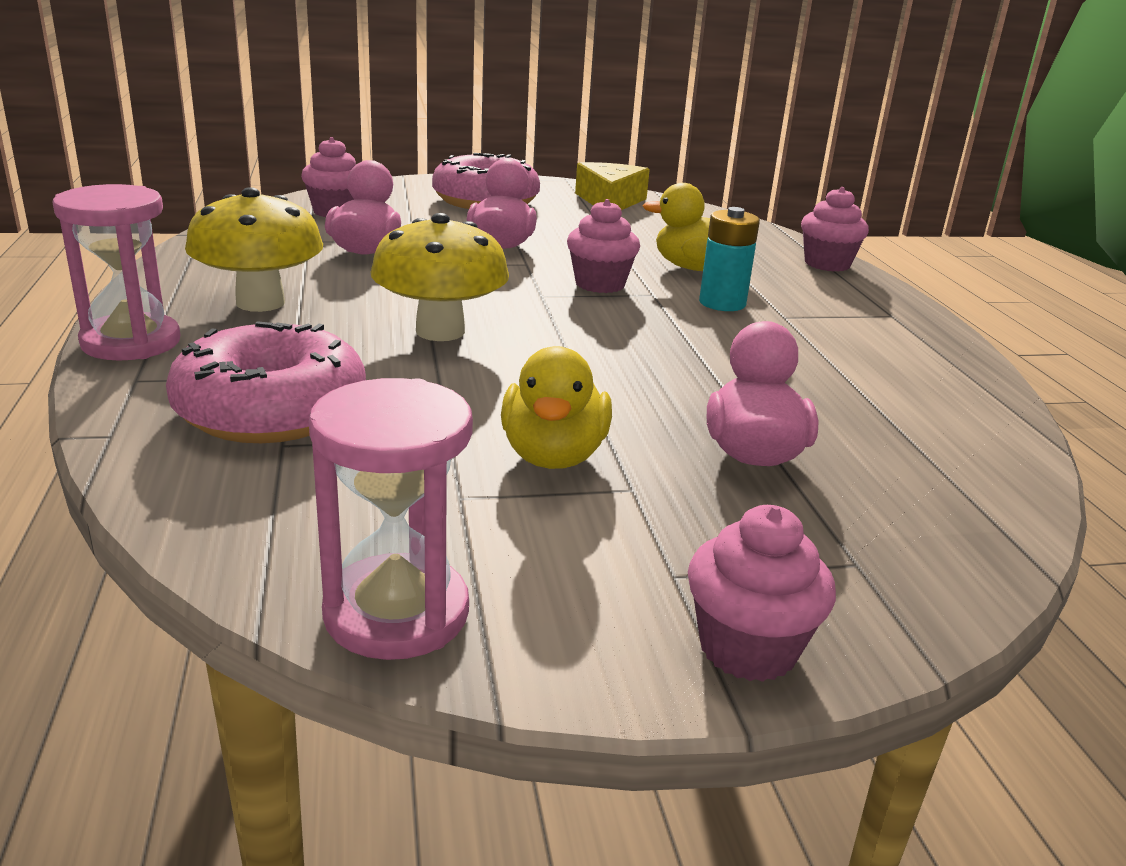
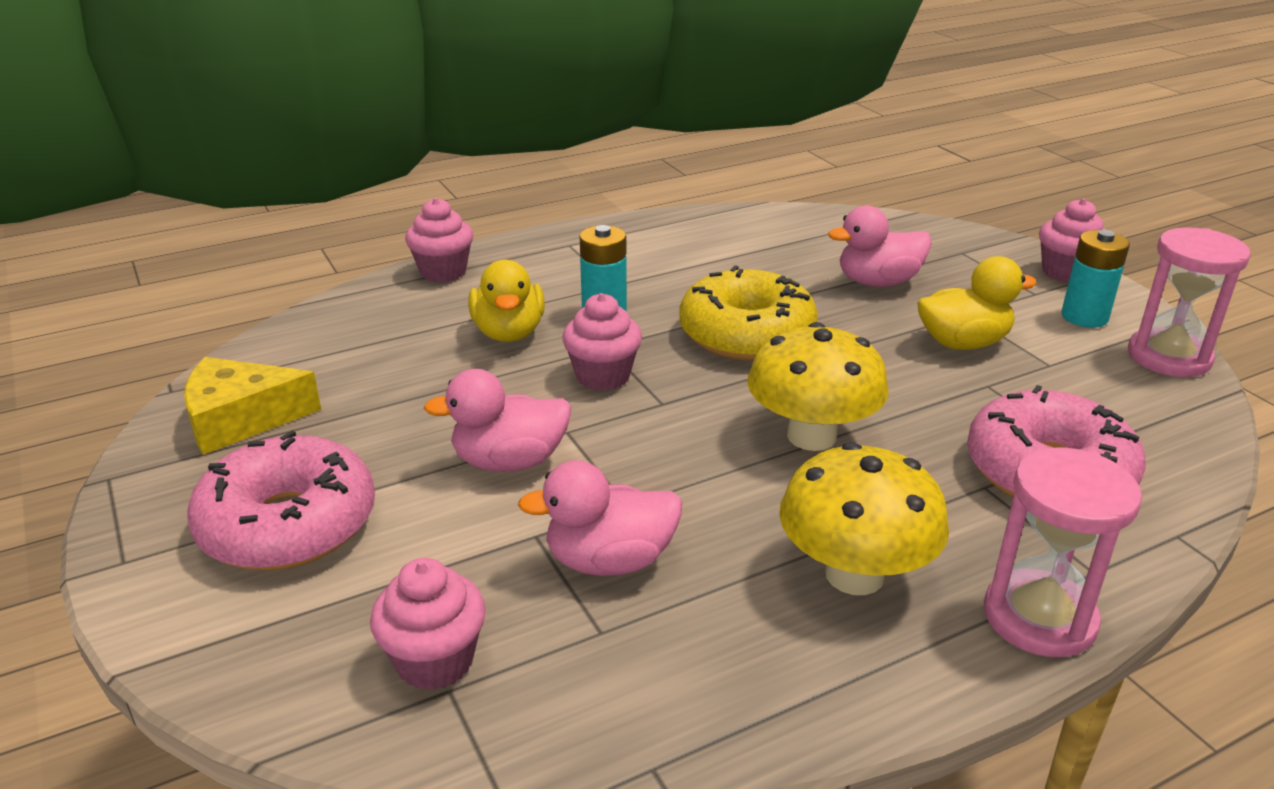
camera: 105 degrees left, 5 degrees up
(569, 588) = (1084, 317): none -> turquoise battery
(644, 348) = (746, 334): none -> yellow donut

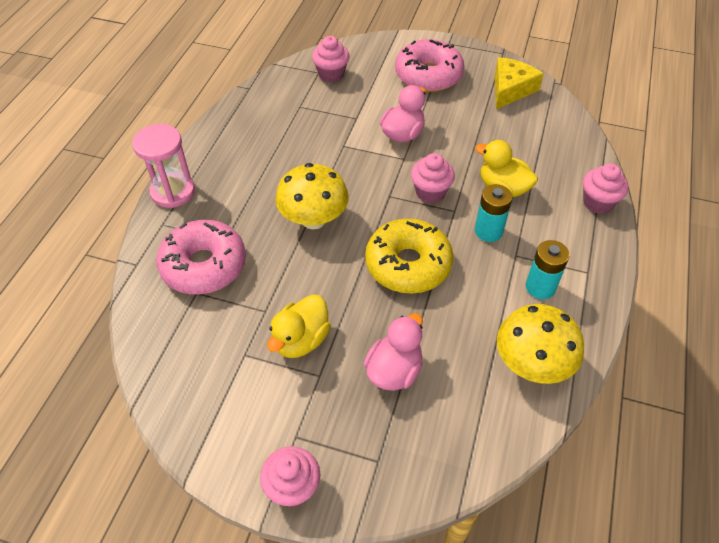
camera: 135 degrees right, 20 degrees up
(609, 561) = (323, 125): pink duck -> none
(854, 574) = (244, 169): yellow mushroom -> yellow mushroom (532, 364)
(1084, 317) = (250, 427): turquoise battery -> turquoise battery (540, 287)
(1168, 357) = (182, 414): pink hourglass -> none

